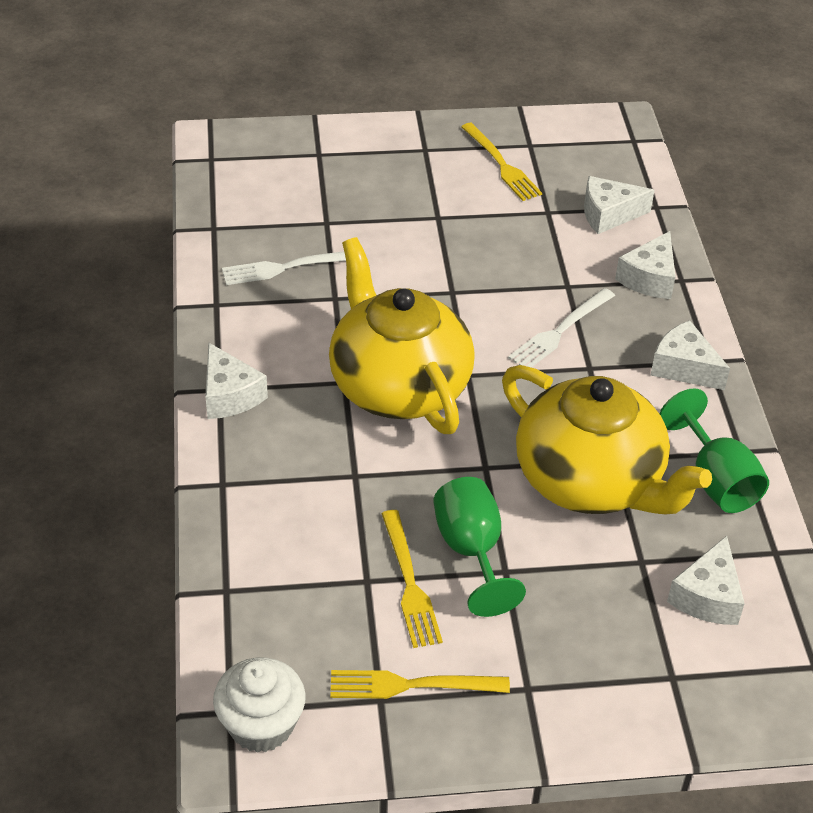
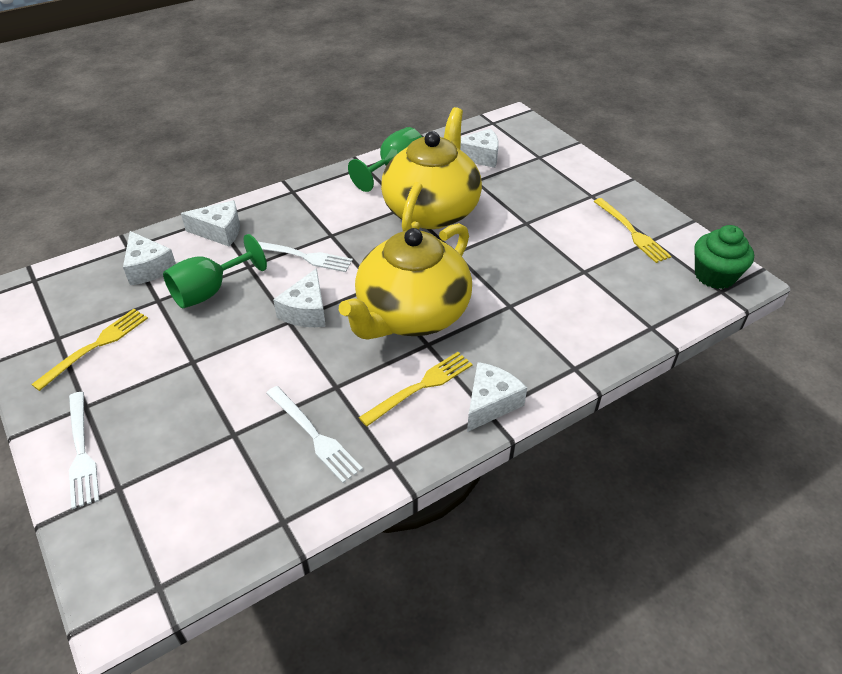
camera: 115 degrees left, 0 degrees up
(261, 725) = (714, 276): white cupcake -> green cupcake
(371, 141) = (82, 453): none -> white fork
(410, 584) = (570, 253): yellow fork -> yellow fork (421, 386)
(471, 551) = (524, 238): green goblet -> green goblet (209, 291)
(684, 367) = (305, 199): white cheese -> white cheese (306, 311)

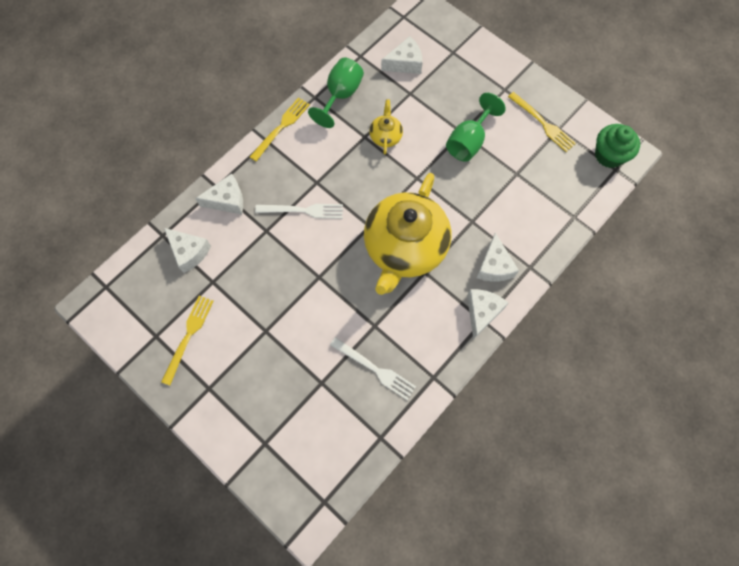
camera: 15 degrees left, 25 degrees up
(82, 453) = (226, 425): white fork -> none
(209, 291) = (247, 263): green goblet -> green goblet (469, 141)
(306, 311) = (327, 264): white cheese -> white cheese (494, 266)
(421, 386) = (432, 310): yellow fork -> yellow fork (281, 127)
(432, 210) = (385, 136): yellow teapot -> yellow teapot, size x0.42

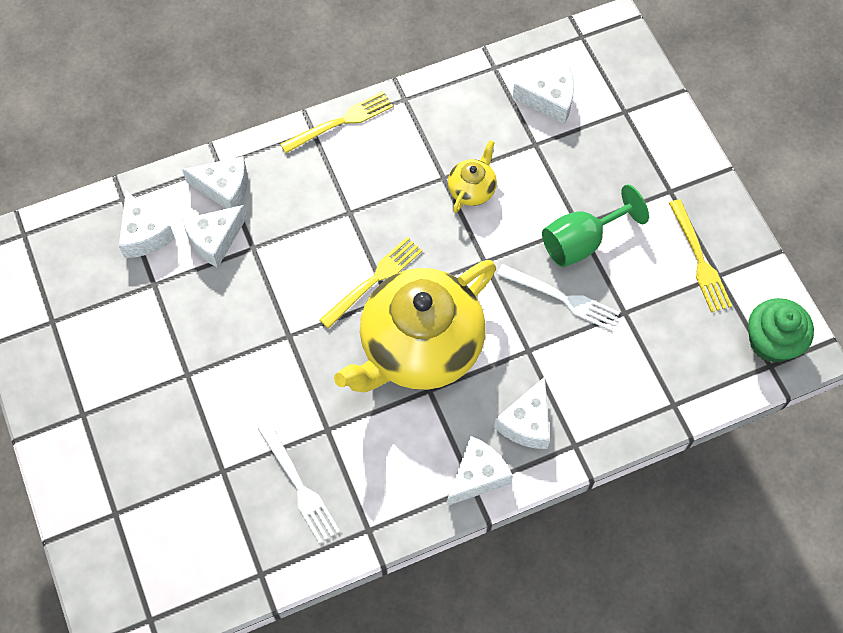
camera: 25 degrees right, 5 degrees down
(188, 335) = (92, 338): yellow fork -> yellow fork (375, 279)
(238, 236) = (215, 240): none -> white cheese
(304, 210) = (314, 242): white fork -> white fork (563, 298)
(340, 95) = (440, 110): green goblet -> none

